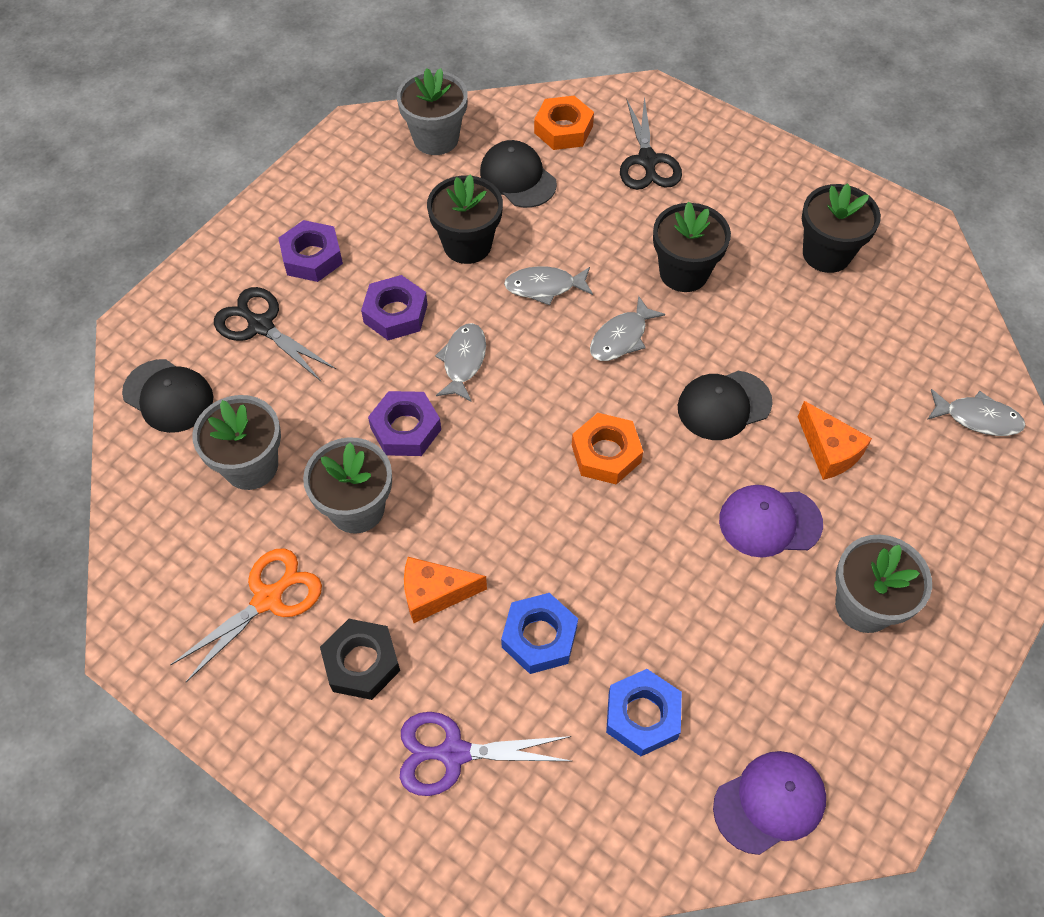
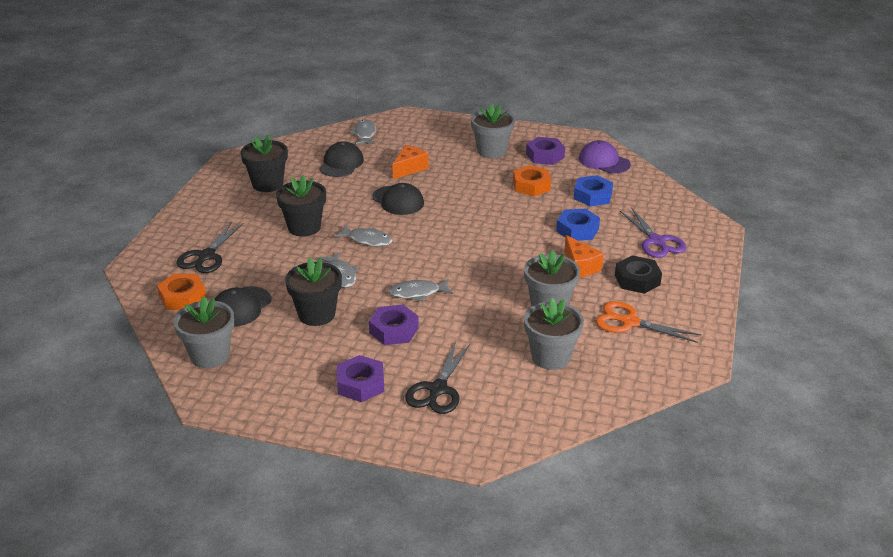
camera: 110 degrees left, 25 degrees down
(168, 396) = (523, 414): black cap -> black cap (341, 163)
(405, 429) = (482, 302): purple nut -> purple nut (545, 156)
(606, 453) = (453, 230): orange nut -> orange nut (531, 186)
(647, 161) = (206, 256): black scissors -> black scissors turned 135 degrees clockwise
(769, 522) = (463, 178): purple cap -> none

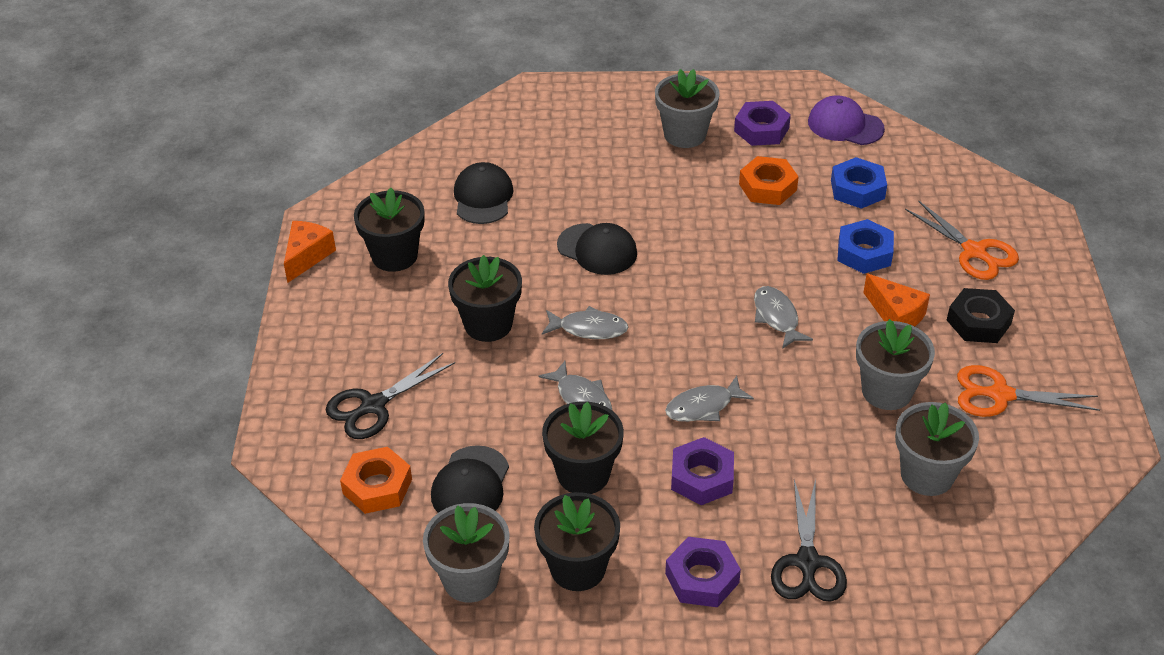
camera: 15 degrees left, 10 degrees up
(206, 256) = (373, 406): black scissors -> black scissors turned 45 degrees clockwise
(282, 363) = (578, 568): none -> black flower pot
(365, 134) = (489, 136): grey fish -> grey fish (777, 317)
(409, 168) = (585, 188): orange cheese -> orange cheese (307, 256)
(656, 241) = (974, 252): purple scissors -> orange scissors

